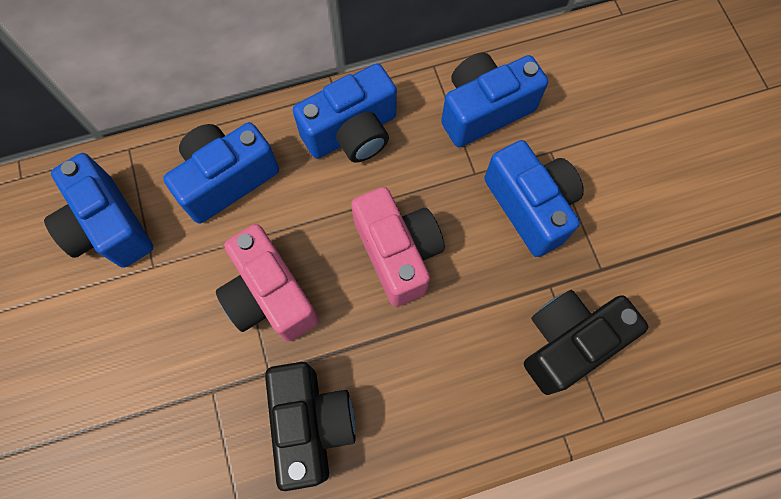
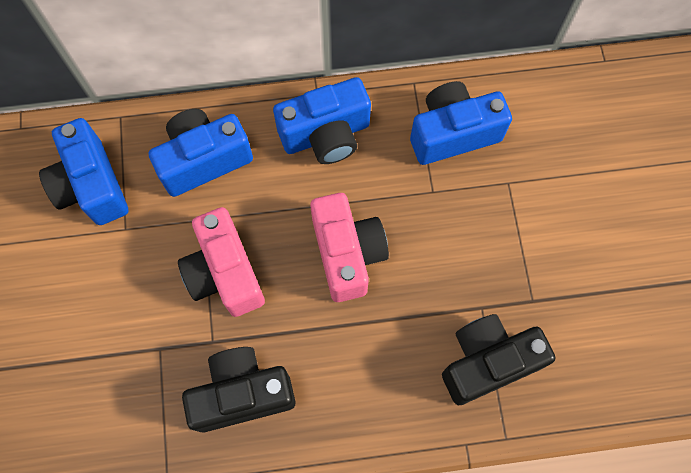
camera: 10 degrees right, 0 degrees up
(312, 424) = (242, 393): black camera -> black camera turned 105 degrees counterclockwise
(530, 206) = (478, 231): blue camera -> none

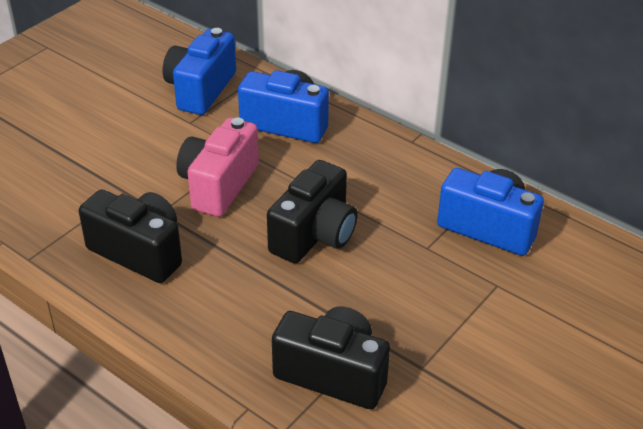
camera: 45 degrees right, 30 degrees down
(326, 135) = (388, 165): blue camera -> none
(347, 254) = (314, 235): pink camera -> black camera

